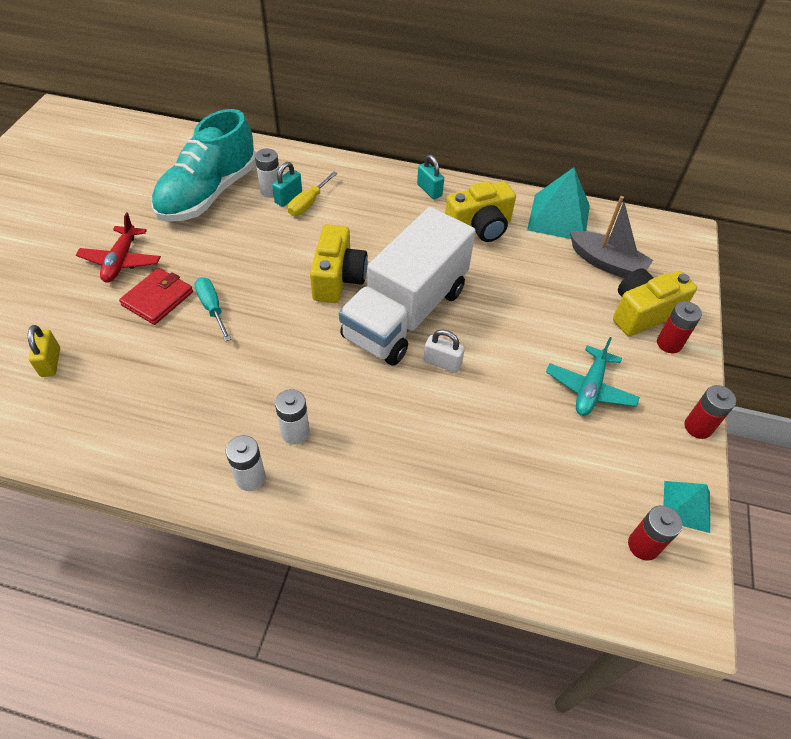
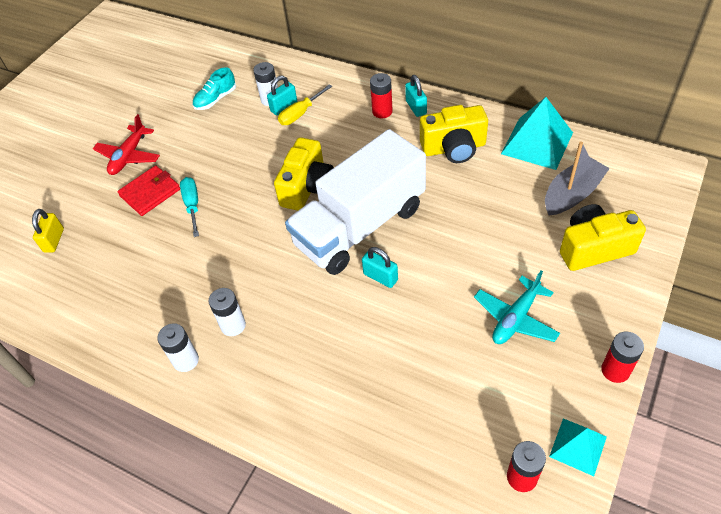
camera: 20 degrees right, 0 degrees up
(208, 194) = (215, 99): turquoise shoe -> turquoise shoe, size x0.44
(442, 363) = (380, 277): white padlock -> turquoise padlock
(607, 263) = (572, 194): grey boat -> grey boat turned 90 degrees counterclockwise
(669, 343) = (612, 282): red battery -> red battery (382, 111)

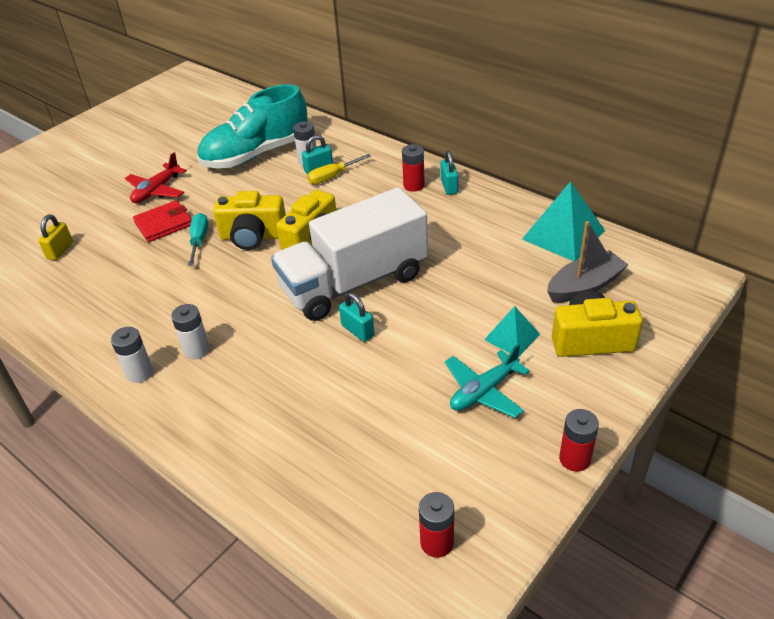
camera: 10 degrees right, 10 degrees down
(215, 99) = (256, 154): turquoise shoe -> turquoise shoe, size x2.29
(454, 148) = (475, 227): yellow camera -> yellow camera (253, 236)
(578, 446) = (508, 525): turquoise pyramid -> turquoise pyramid (512, 337)

